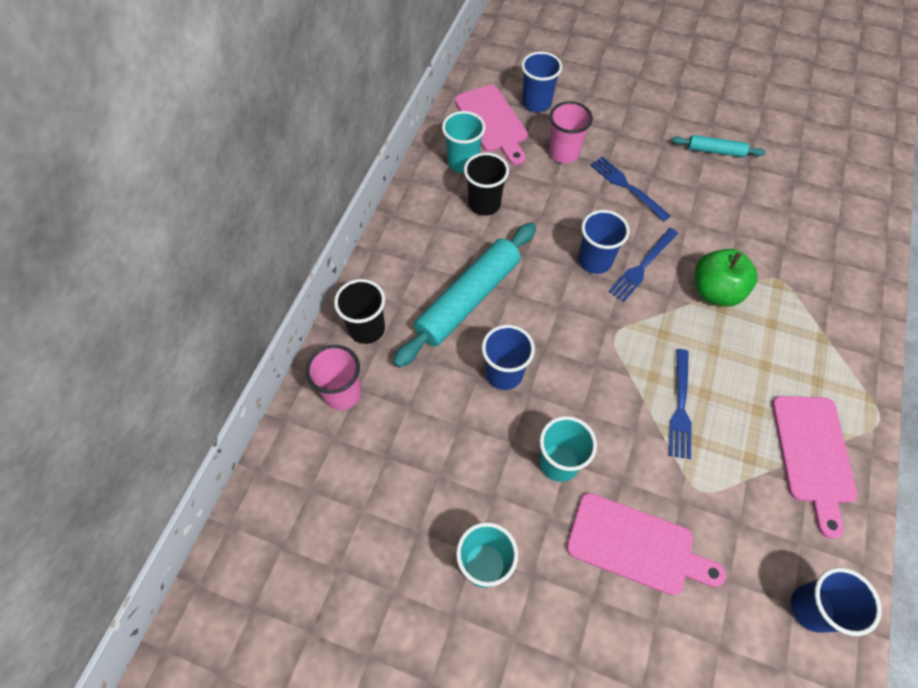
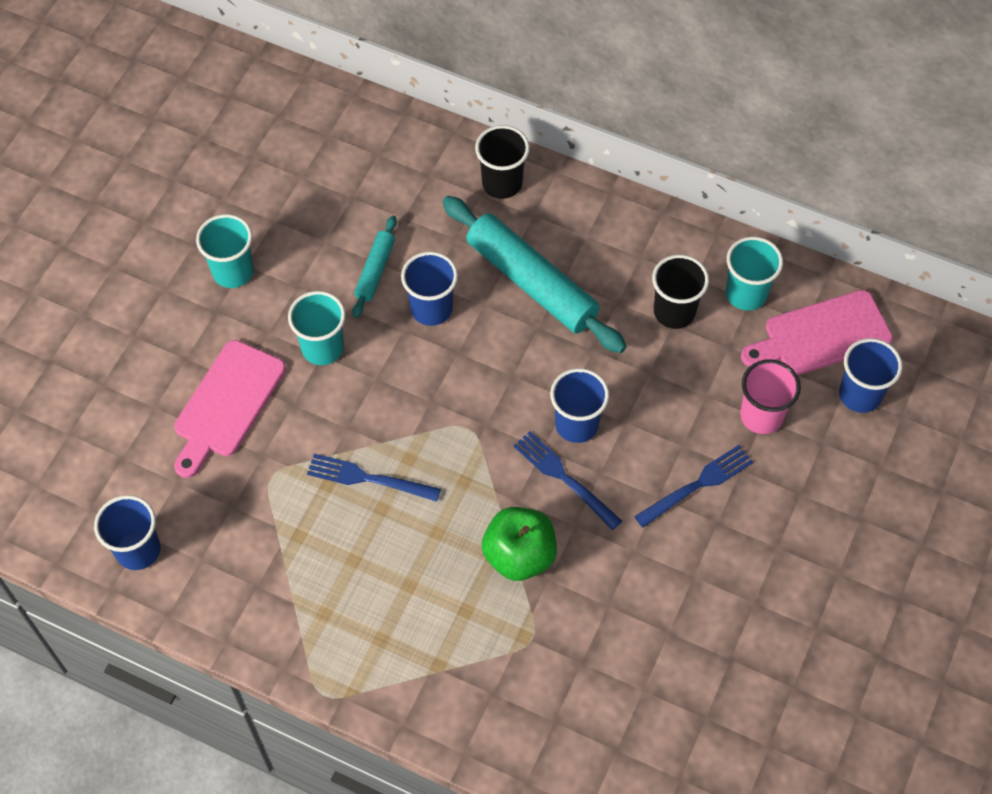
camera: 95 degrees right, 0 degrees up
(342, 393) = (427, 161): pink cup -> none
(715, 151) = (762, 618): turquoise rolling pin -> turquoise rolling pin (375, 270)
(813, 454) = (292, 603): pink cutting board -> none

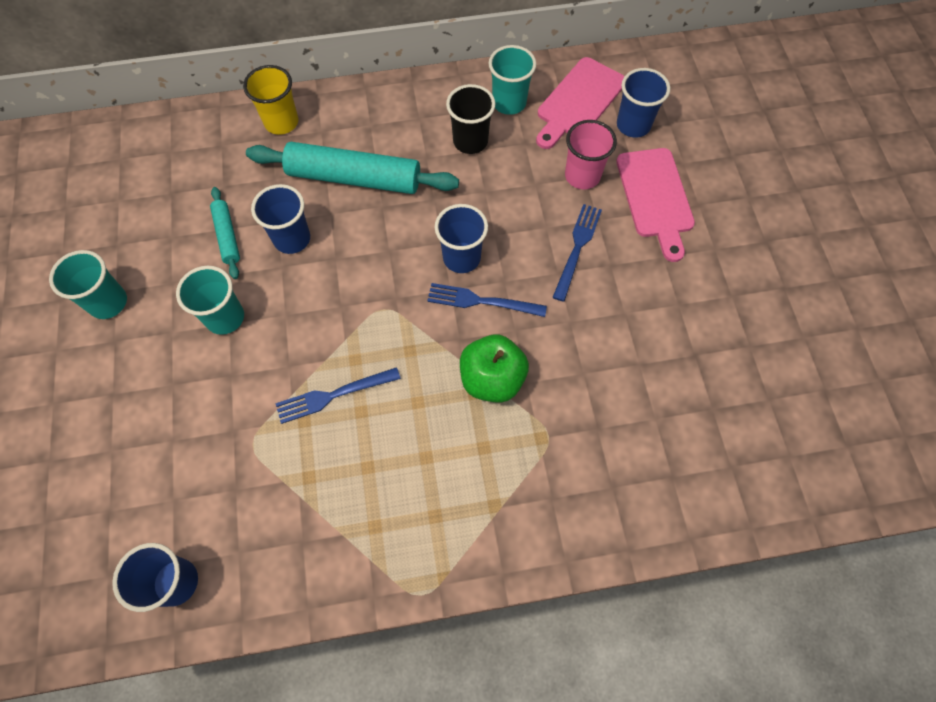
camera: 35 degrees left, 5 degrees up
(227, 404) = (174, 409): pink cutting board -> pink cutting board (655, 197)
(502, 183) = (281, 122): black cup -> yellow cup

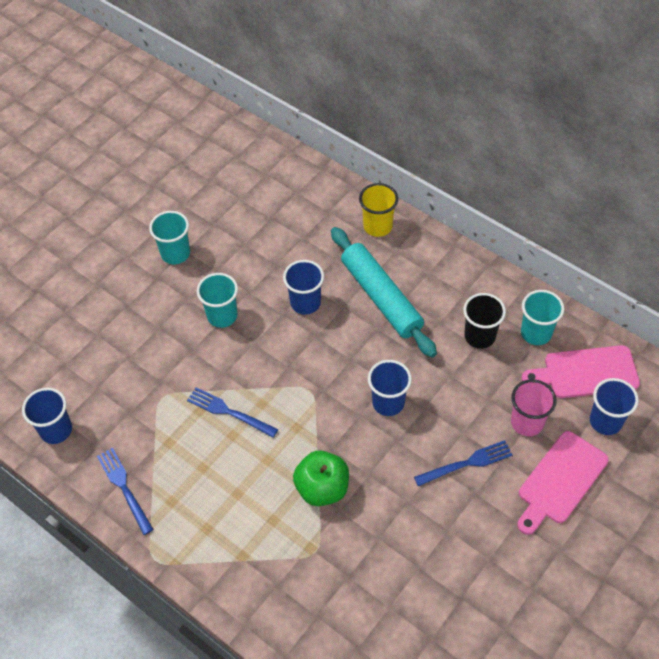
camera: 50 degrees right, 10 degrees down
(227, 236) = (273, 270): turquoise rolling pin -> none
(481, 301) = (369, 439): blue fork -> blue fork (124, 487)

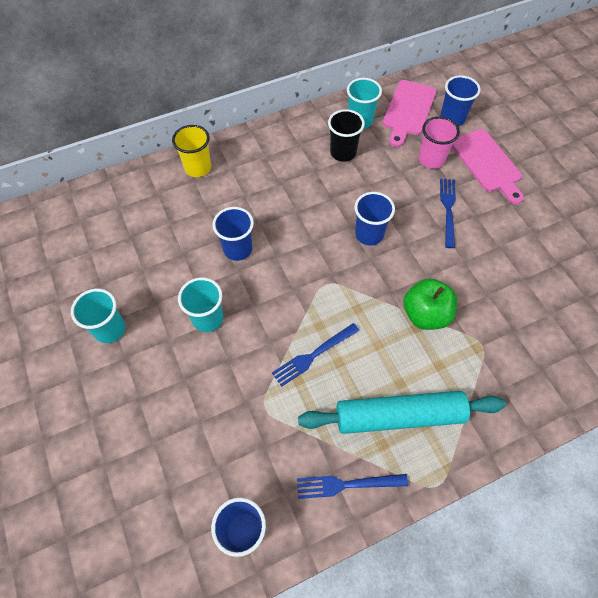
camera: 65 degrees left, 5 degrees up
(381, 297) = (268, 196): turquoise rolling pin -> turquoise rolling pin (399, 416)

